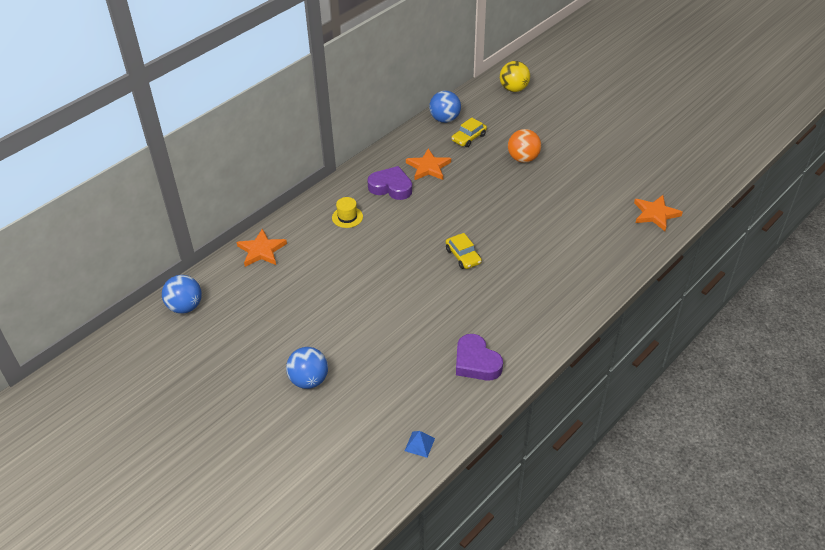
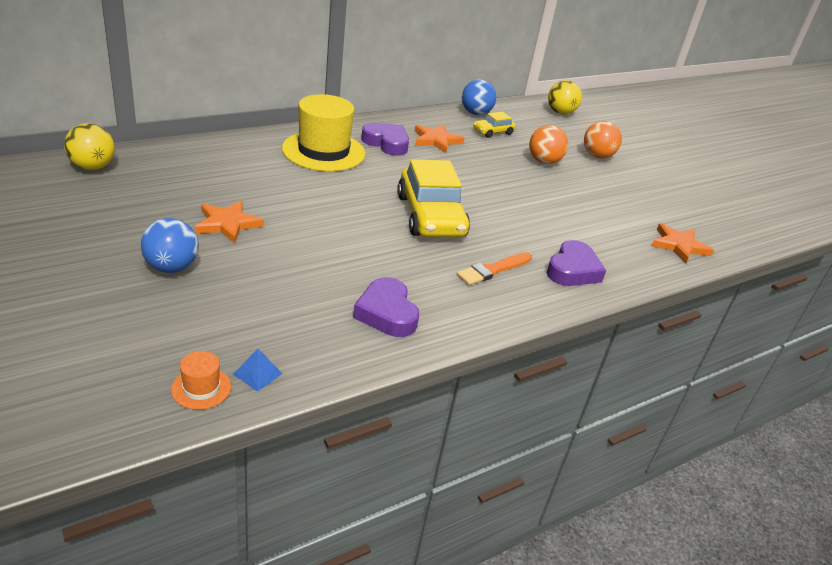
camera: 10 degrees right, 10 degrees down
(185, 307) = (93, 167): blue ball -> yellow ball
(261, 250) = (212, 149): orange star -> orange star (227, 224)
(347, 217) = (323, 151): yellow hat -> yellow hat, size x2.31
(391, 469) = (201, 388): none -> orange hat
(463, 256) = (431, 216): yellow car -> yellow car, size x2.07
(531, 293) = (493, 270): none -> orange brush
(562, 134) = (597, 156): none -> orange ball
(587, 271) = (572, 270): none -> purple heart

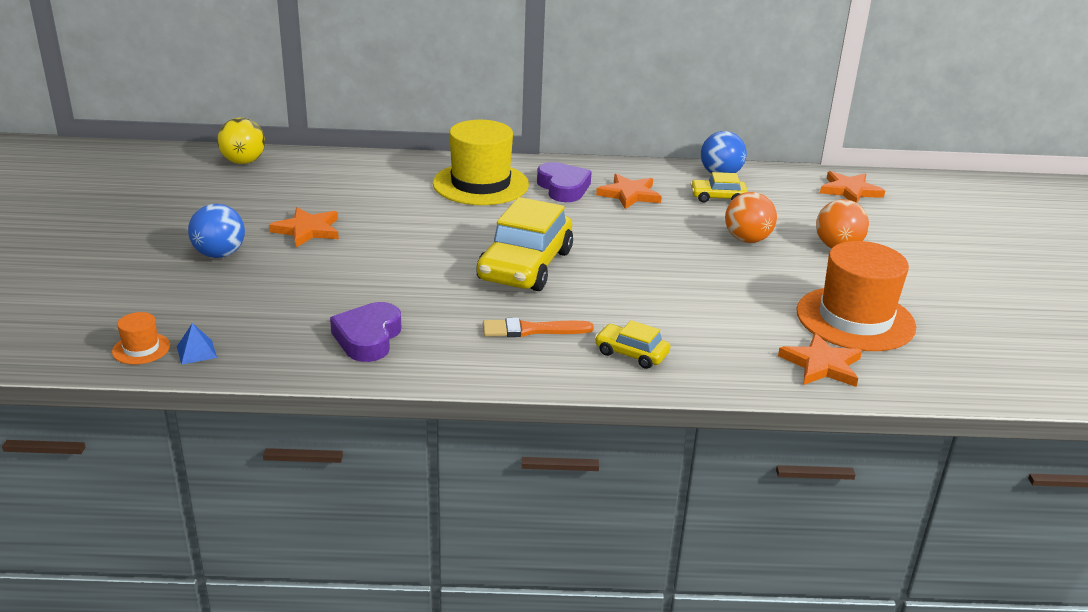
camera: 35 degrees right, 5 degrees down
(560, 112) = (849, 191): yellow ball -> orange star
(572, 270) = (631, 353): purple heart -> yellow car
(660, 207) = (855, 319): none -> orange hat

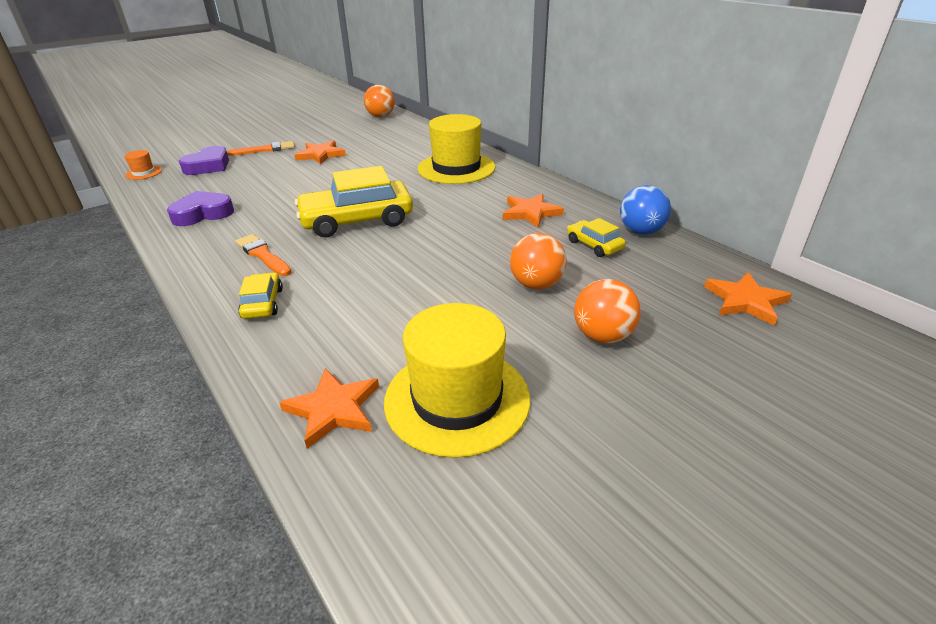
camera: 55 degrees right, 5 degrees up
(196, 352) = (150, 184): blue pyramid -> none
(219, 254) = (265, 150): blue ball -> orange brush
(243, 162) = (381, 116): yellow ball -> orange ball
(563, 188) = (498, 190): purple heart -> purple heart (208, 166)
(855, 319) = (457, 399): orange hat -> yellow hat

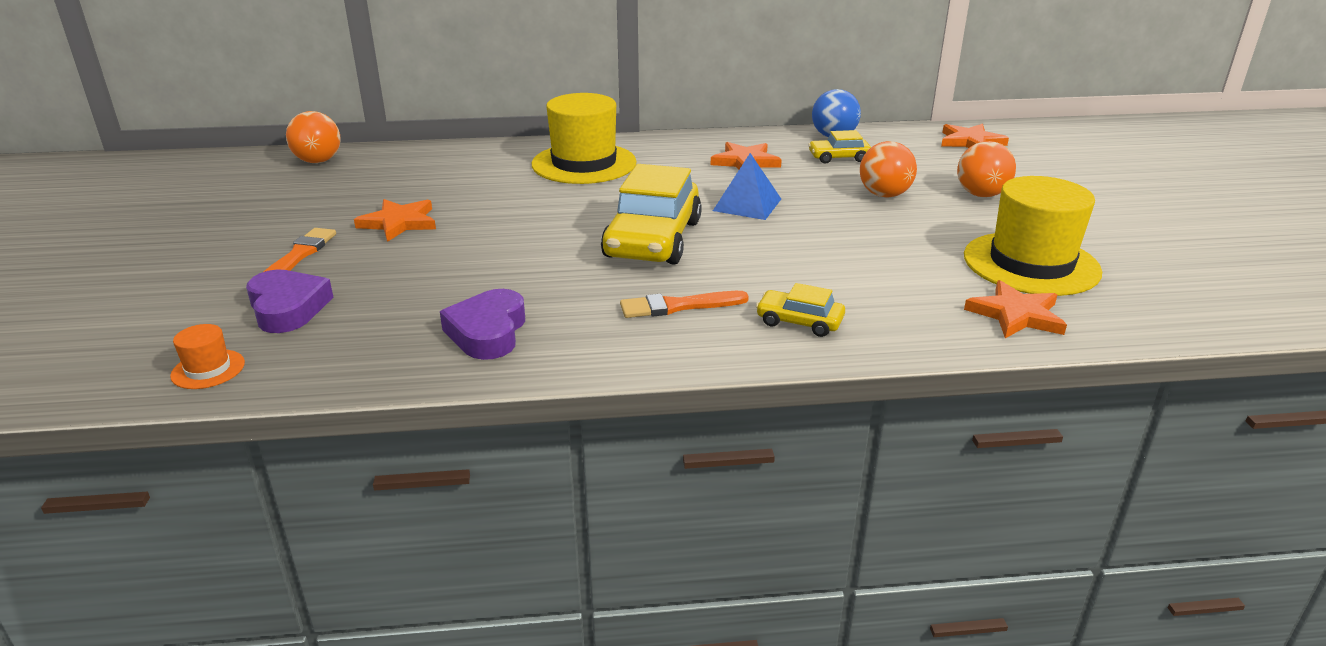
camera: 60 degrees left, 5 degrees down
(448, 234) = (747, 204): none -> blue pyramid

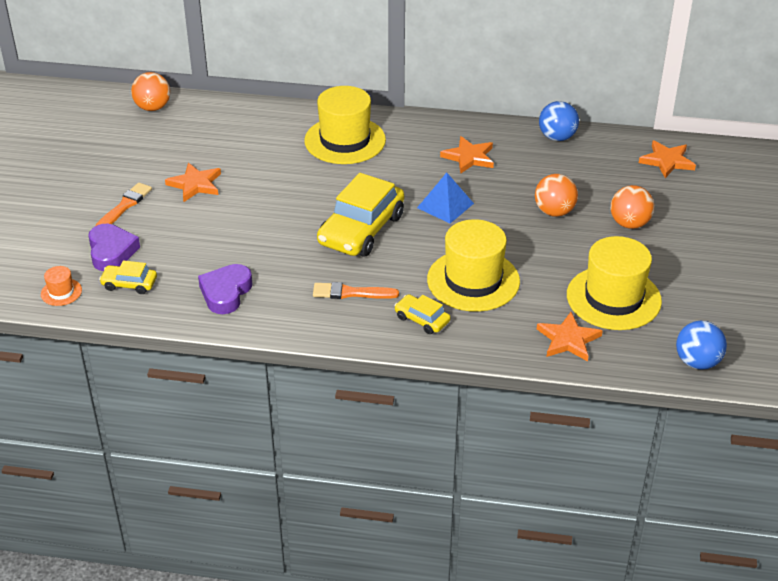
camera: 15 degrees right, 10 degrees up
(837, 270) = (473, 280): none -> yellow hat
(839, 157) = (545, 164): yellow car -> yellow car (129, 284)
(1202, 314) = (697, 362): none -> blue ball

